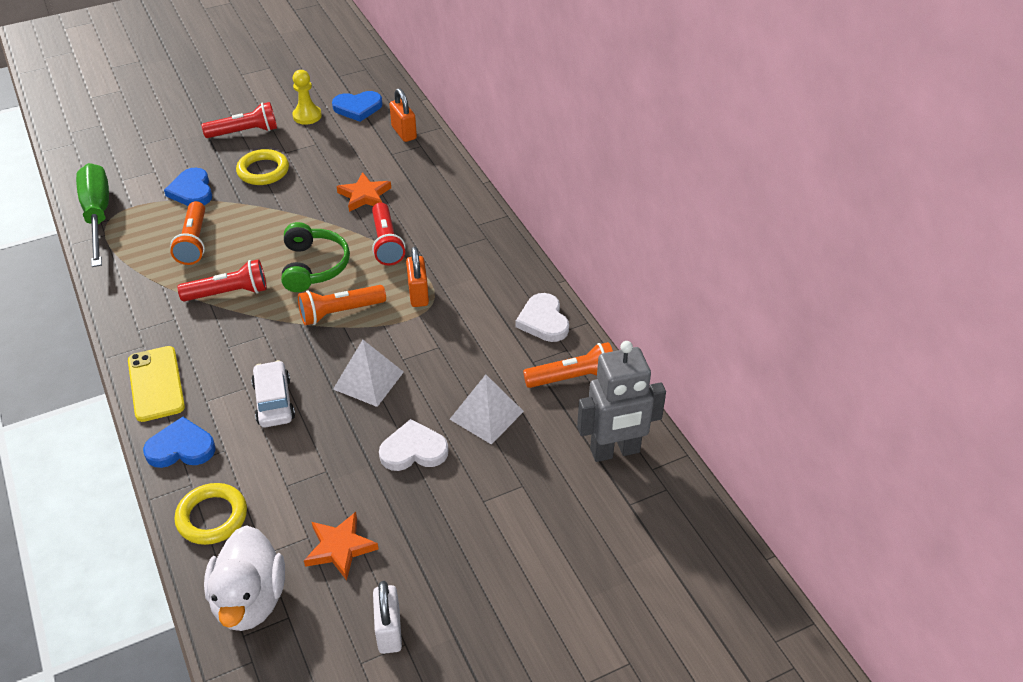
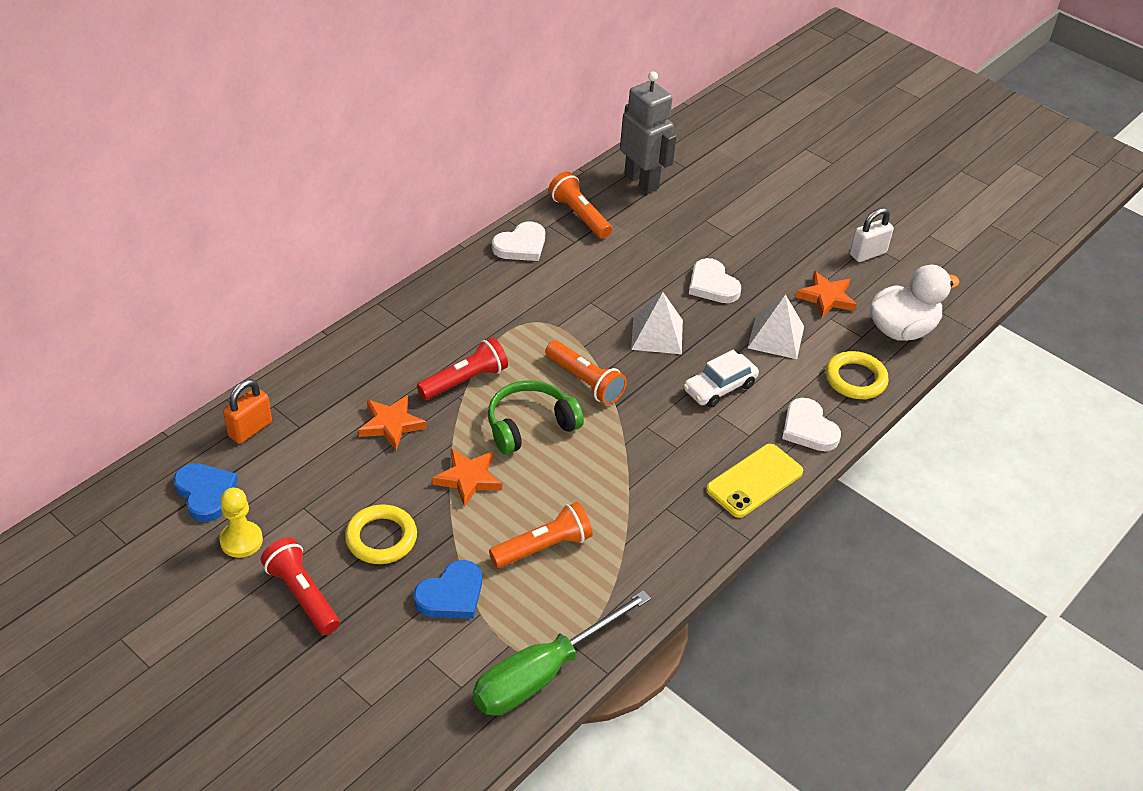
camera: 115 degrees left, 0 degrees up
(181, 448) = (808, 429): blue heart -> white heart
(229, 293) = (606, 479): red flashlight -> none
(284, 221) = (468, 478): none -> orange star
(418, 294) = (530, 334): orange padlock -> none
(486, 415) = (649, 254): white pyramid -> white pyramid (776, 337)

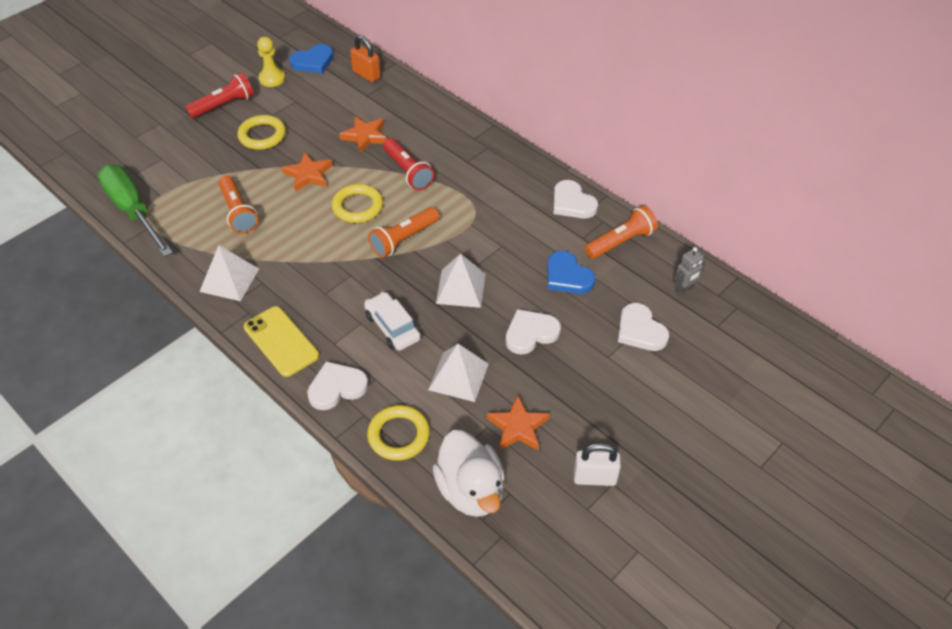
camera: 95 degrees right, 5 degrees up
(451, 595) = (208, 168): blue heart -> blue heart (567, 276)
(530, 425) = (357, 206): green headphones -> yellow ring
(642, 181) = (684, 289): grey robot -> grey robot, size x0.48
(666, 541) = (229, 280): none -> white pyramid
(697, 213) = (640, 330): none -> white heart
(867, 253) = (594, 477): white padlock -> white padlock turned 60 degrees counterclockwise

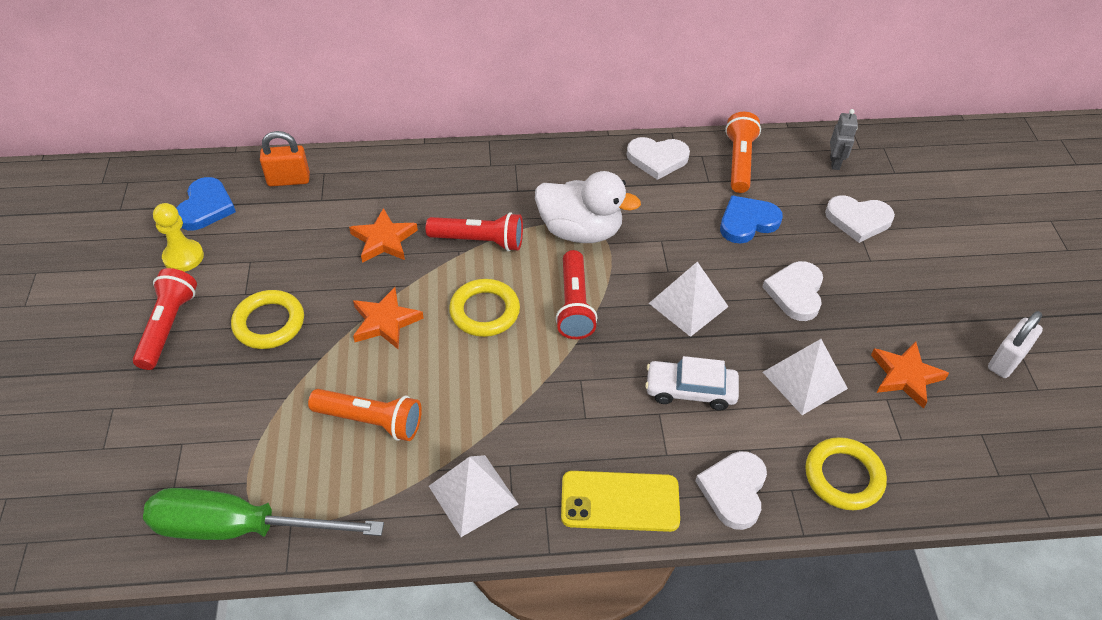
camera: 50 degrees left, 0 degrees up
(403, 239) = (574, 305): orange flashlight -> red flashlight
(471, 490) = (957, 462): white duck -> white duck (580, 231)
(567, 276) = (747, 222): blue heart -> blue heart turned 150 degrees clockwise

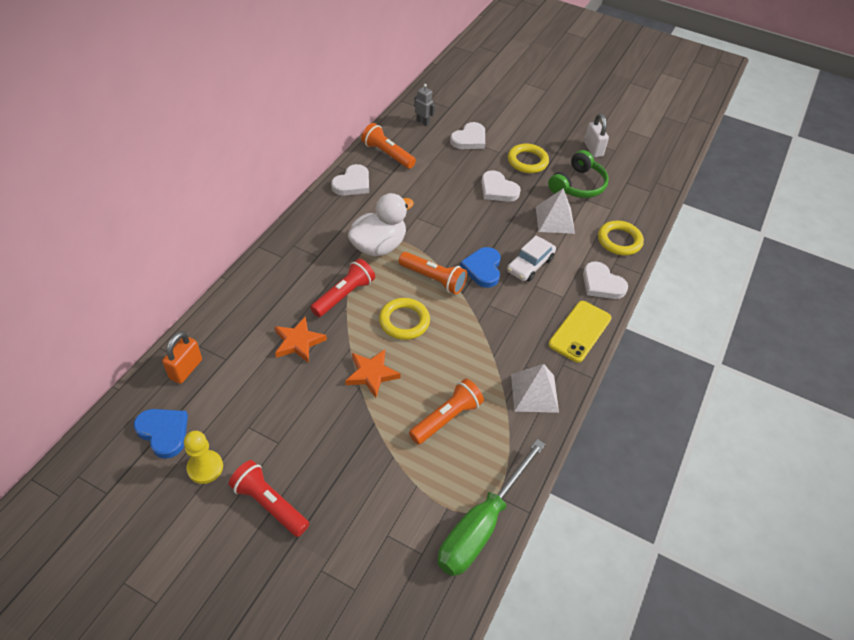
camera: 60 degrees left, 0 degrees up
(269, 323) = (319, 439): yellow ring -> yellow ring (527, 161)
(574, 305) = (433, 279): red flashlight -> orange flashlight
(688, 305) = (472, 233): white pyramid -> none
(747, 222) = (434, 177): blue heart -> blue heart (483, 269)
(905, 376) = (578, 185): orange star -> green headphones

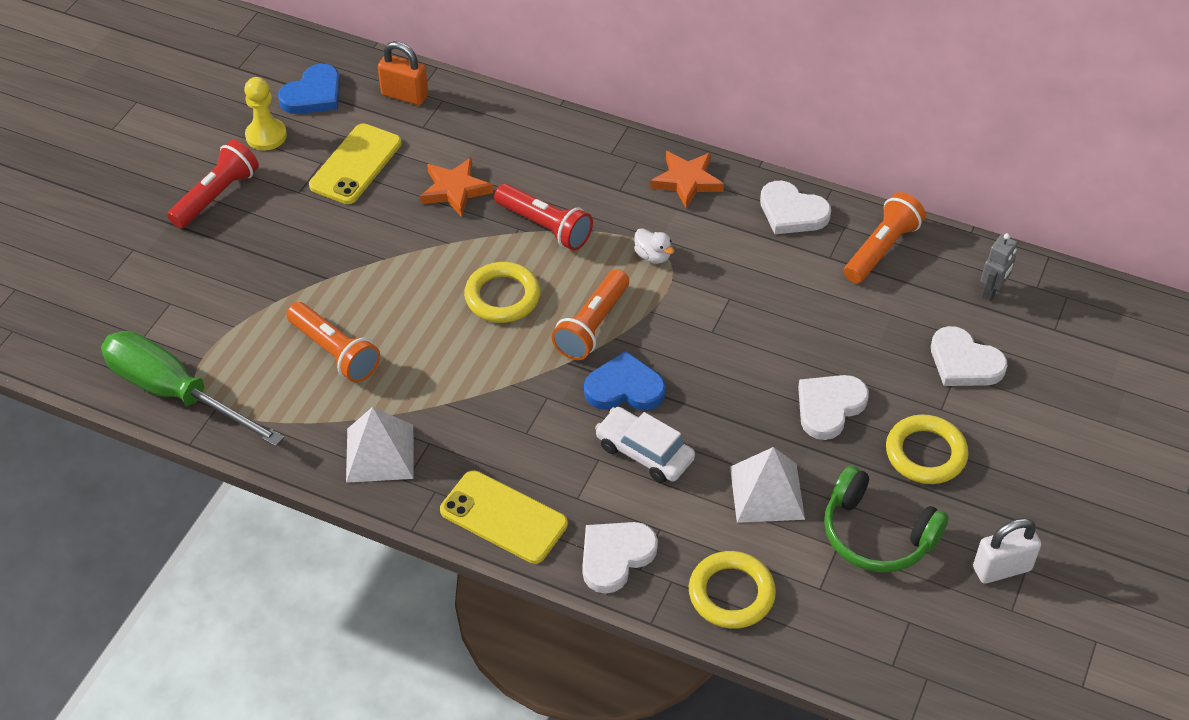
camera: 90 degrees right, 0 degrees up
(256, 403) = (356, 164): none -> yellow phone
(371, 374) = (405, 268): orange star -> orange star (687, 181)
(378, 246) = (653, 256): white duck -> white duck, size x0.42

